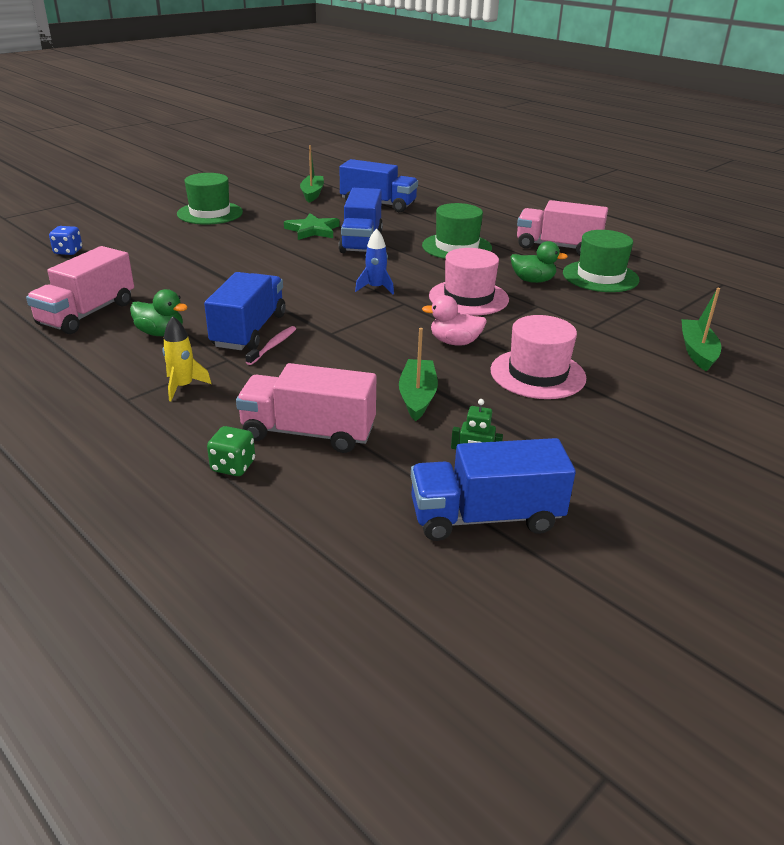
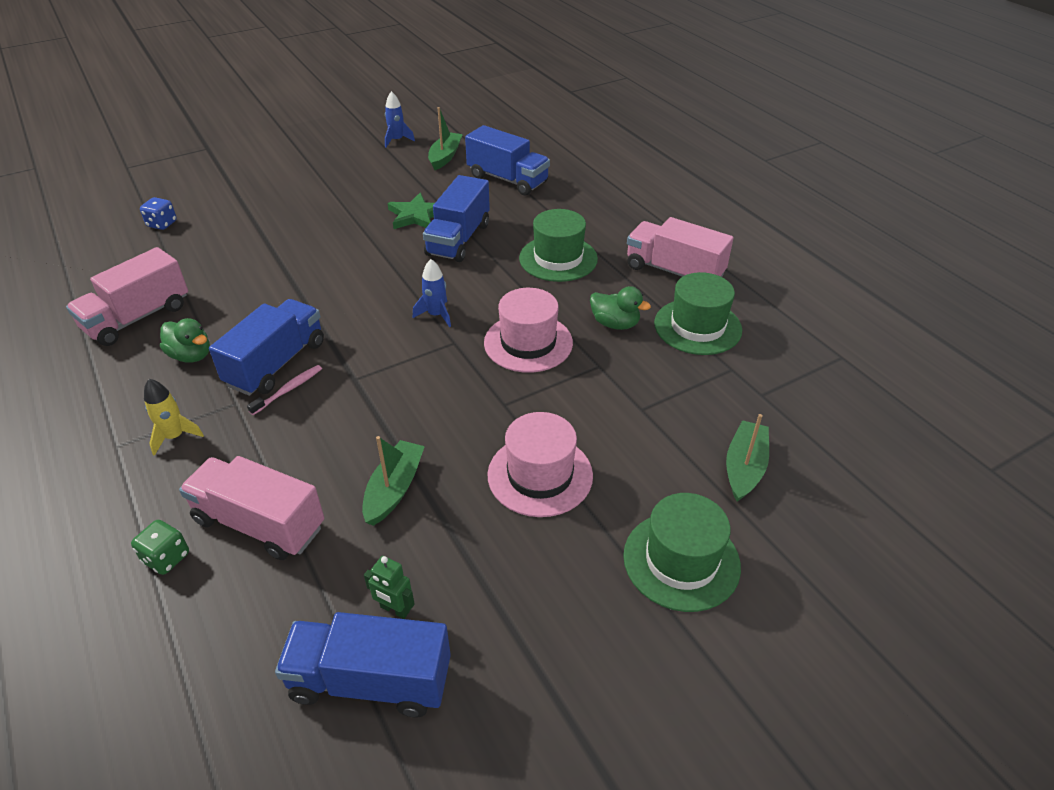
camera: 15 degrees right, 10 degrees up
(210, 213) = (325, 178): green hat -> green hat (681, 561)
(261, 186) = (397, 140): none -> blue rocket
(454, 342) = (476, 411): pink duck -> none

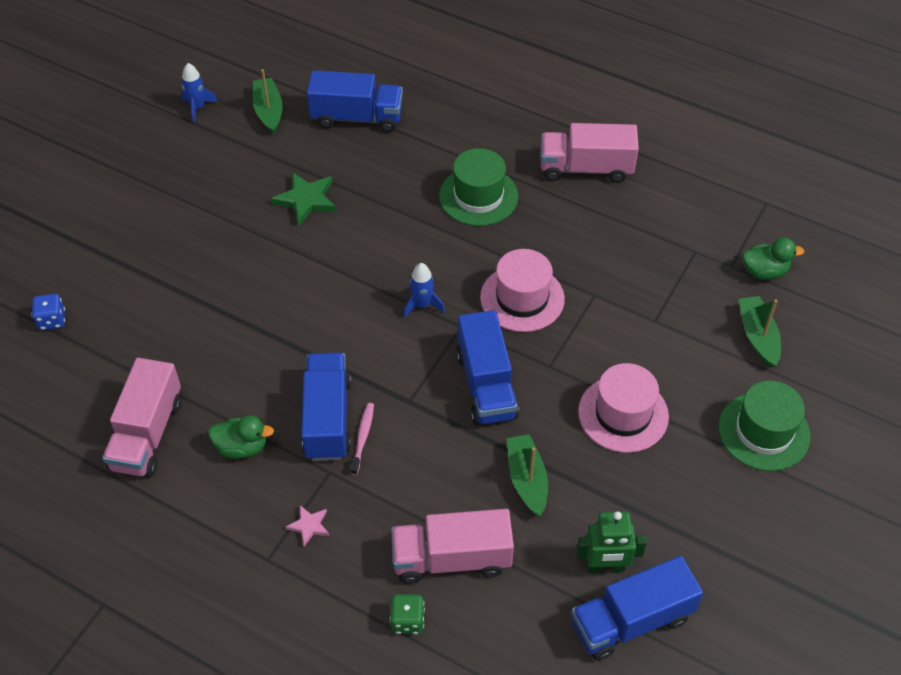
camera: 30 degrees left, 10 degrees up
(175, 436) = (309, 526): yellow rocket -> pink star
(394, 609) = (605, 567): green robot -> green robot, size x1.56
(458, 239) = (371, 212): blue truck -> blue truck (486, 385)
(615, 324) = (577, 247): green duck -> green duck (764, 271)
(697, 326) = (643, 220): green hat -> none

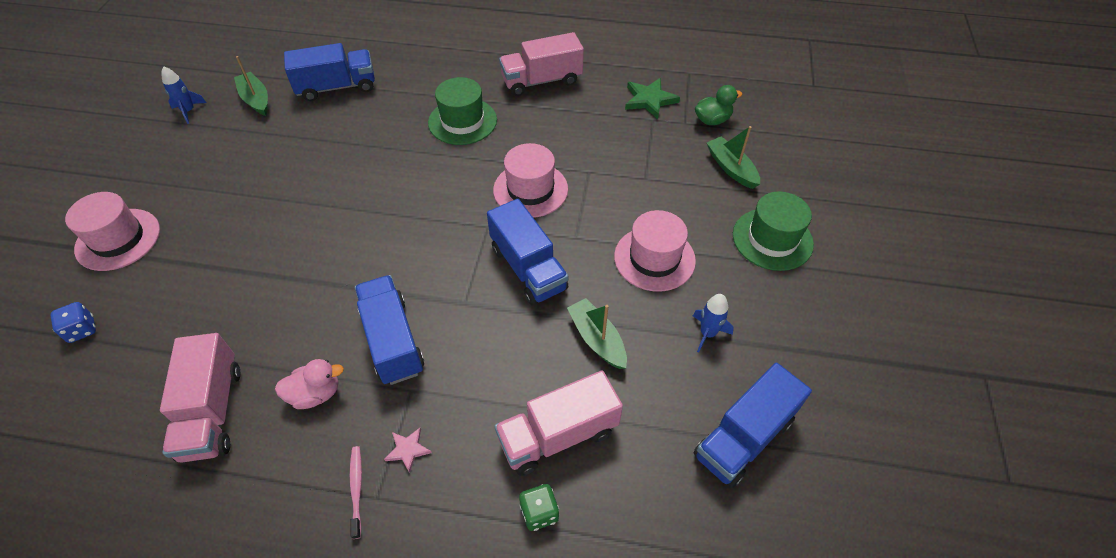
camera: 20 degrees left, 0 degrees up
(101, 236) = (118, 239): none -> pink hat
(242, 447) = (315, 394): green duck -> pink duck
(306, 200) = (312, 160): green star -> green star (649, 100)
(362, 437) = (432, 348): pink toothbrush -> pink toothbrush (356, 489)
(422, 305) = (446, 218): blue rocket -> blue rocket (707, 333)
(605, 567) = (699, 395): green robot -> none

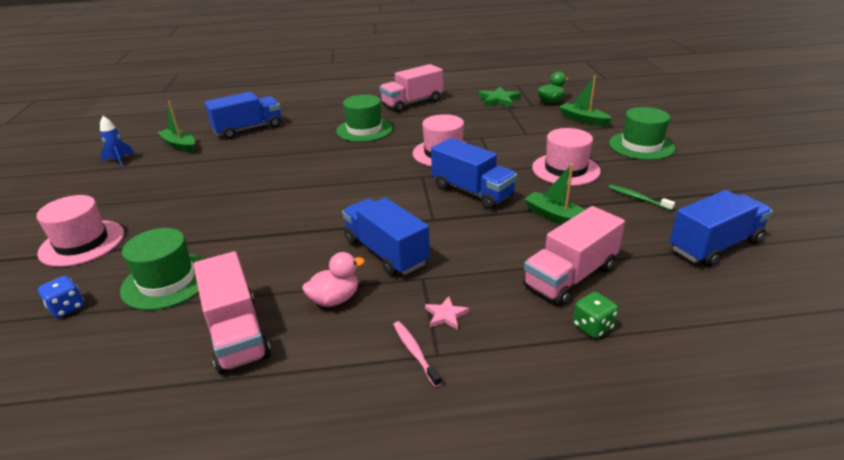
camera: 15 degrees left, 20 degrees down
(176, 320) = (167, 281): none -> green hat
(707, 333) = (638, 198): blue rocket -> green toothbrush
(743, 437) = (714, 245): blue truck -> blue truck turned 150 degrees counterclockwise

